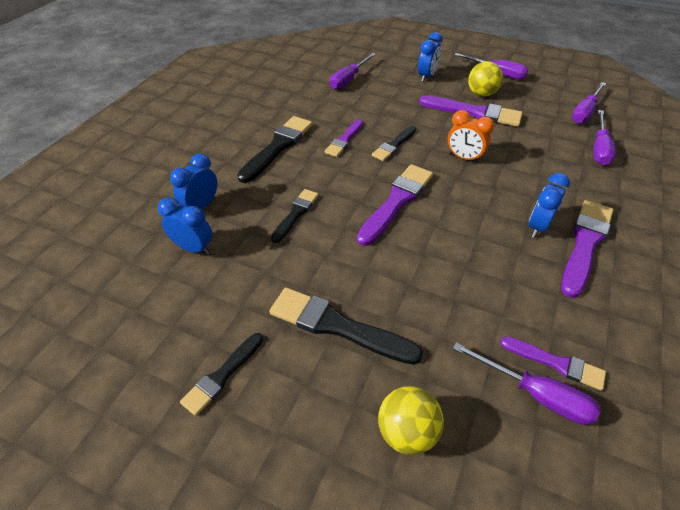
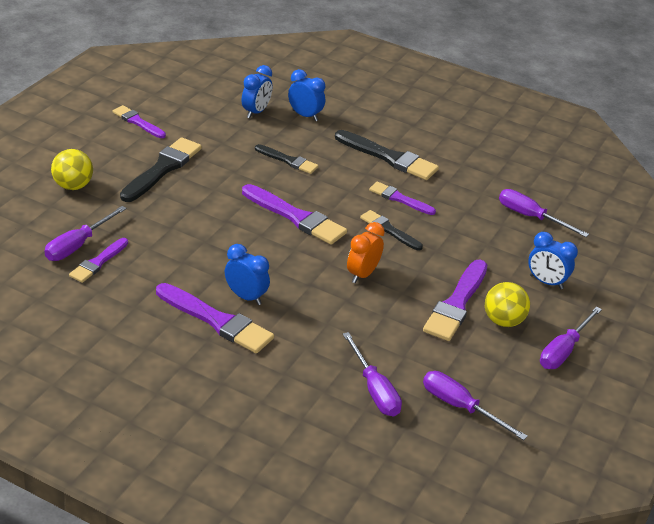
camera: 90 degrees right, 10 degrees down
(222, 375) = (137, 122): black brush -> purple brush
(599, 148) = (374, 390): purple screwdriver -> purple screwdriver turned 135 degrees counterclockwise

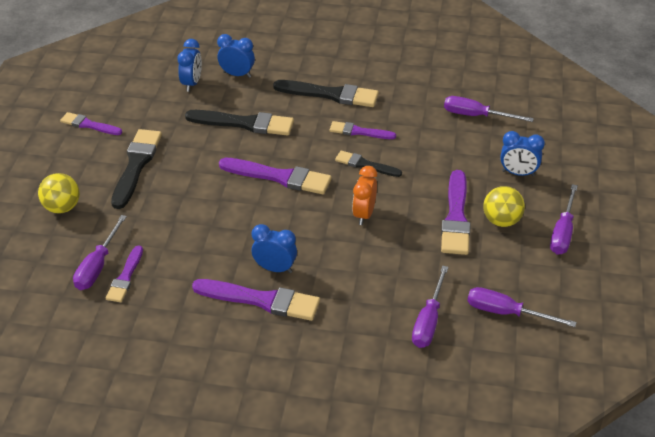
camera: 15 degrees left, 5 degrees up
(288, 160) = (245, 123): black brush -> black brush, size x1.66
(374, 390) = (428, 321): purple screwdriver -> purple screwdriver turned 60 degrees clockwise

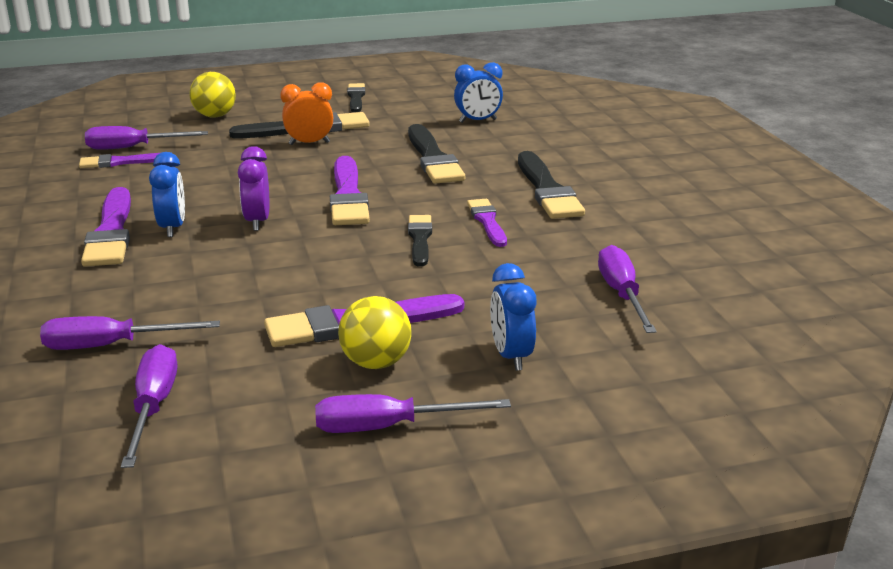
camera: 65 degrees right, 15 degrees down
(89, 125) = (356, 97): purple brush -> black brush
(237, 75) = (523, 136): blue clock -> none
(292, 227) = (257, 222): none -> purple clock
(364, 214) = (313, 258): orange clock -> orange clock (309, 143)

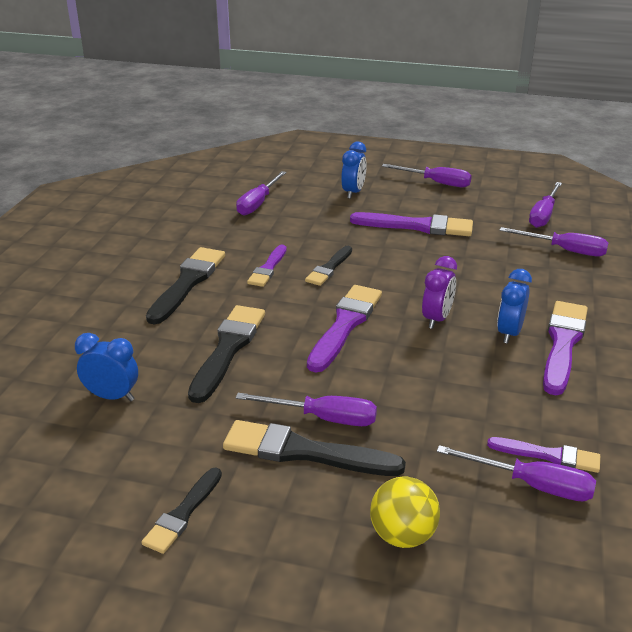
camera: 150 degrees left, 5 degrees up
(309, 143) = (323, 418): orange clock -> purple screwdriver
(376, 363) = (422, 206): yellow ball -> none

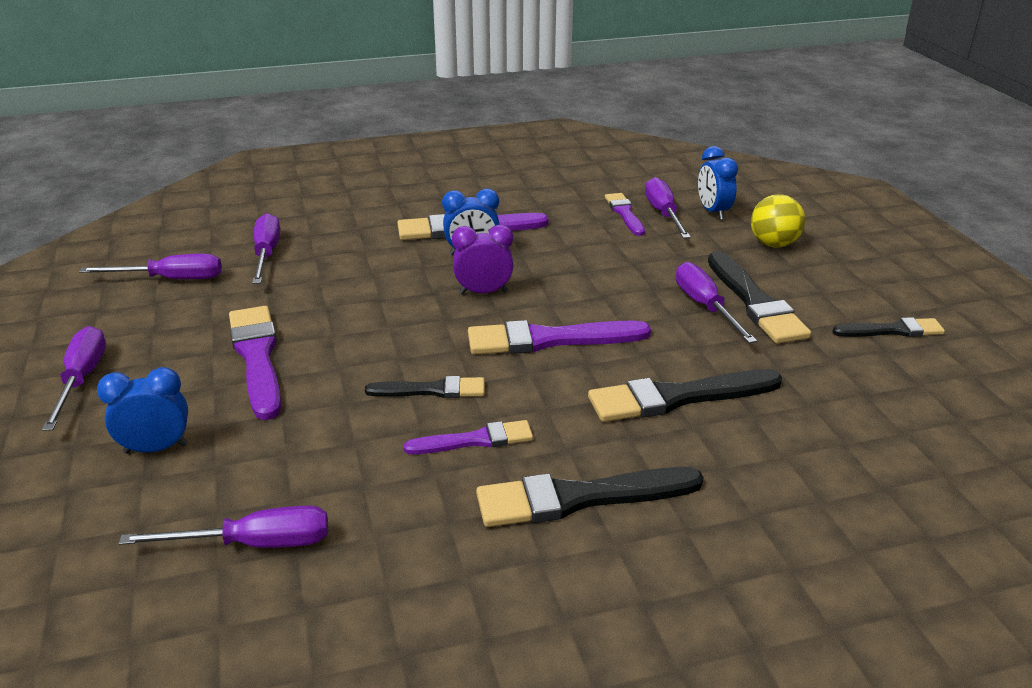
camera: 120 degrees left, 0 degrees up
(112, 397) = (845, 439): blue clock -> blue clock (713, 212)

